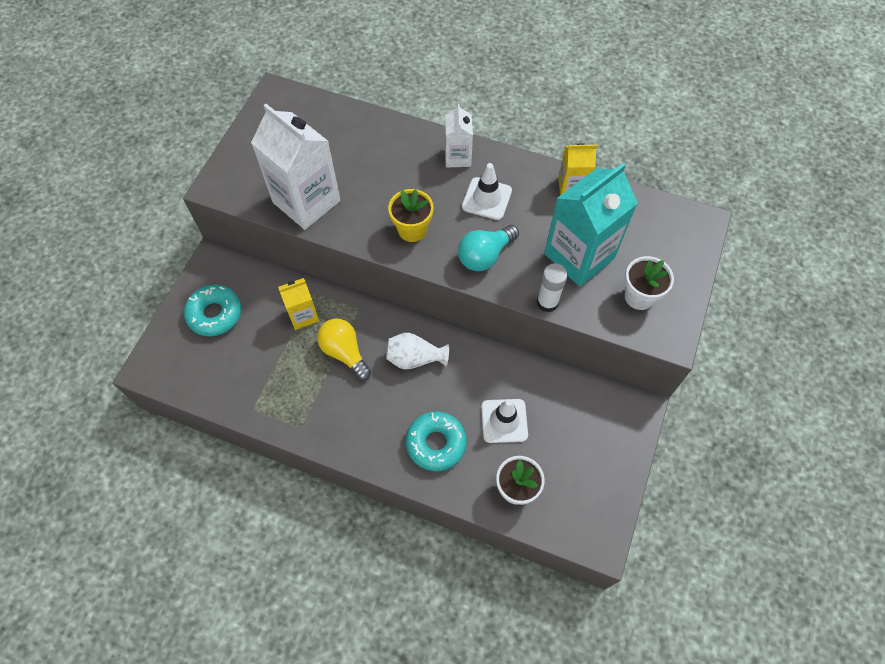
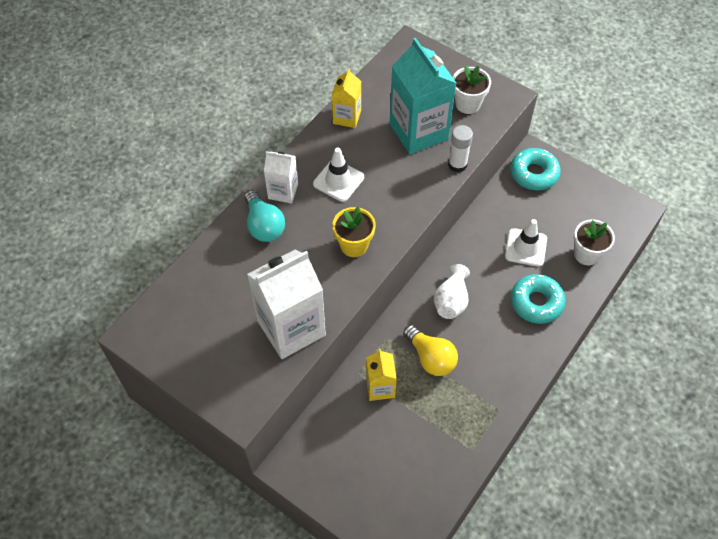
camera: 75 degrees left, 5 degrees down
(215, 314) = (355, 472): turquoise donut -> turquoise donut (534, 174)
(345, 352) = (431, 358): yellow light bulb -> yellow light bulb turned 105 degrees counterclockwise
(485, 255) = (399, 196): turquoise light bulb -> turquoise light bulb (264, 225)

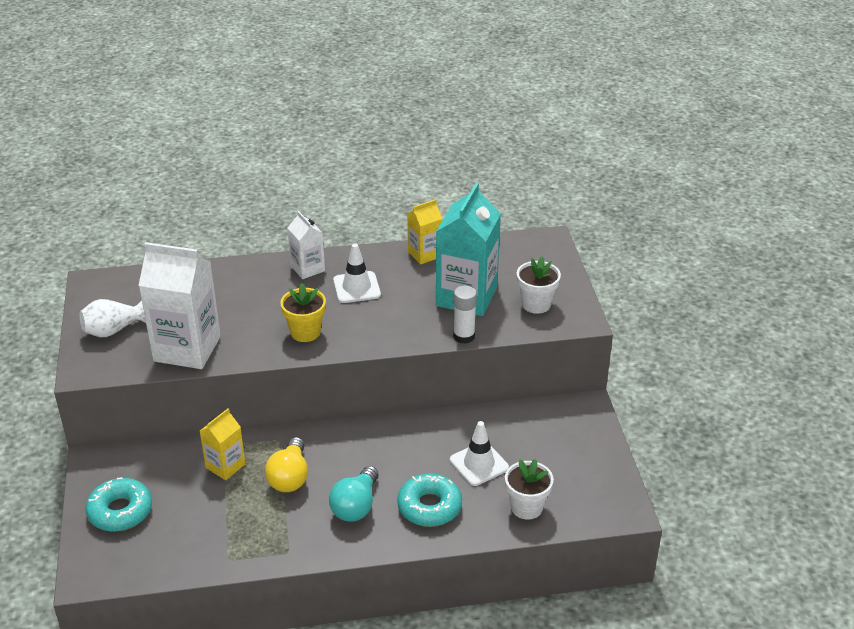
camera: 45 degrees right, 20 degrees down
(264, 225) = (263, 279): turquoise light bulb -> turquoise light bulb (356, 506)
(451, 301) = (362, 453): white vase -> white vase (113, 330)
(534, 174) = (566, 420): turquoise donut -> turquoise donut (120, 511)

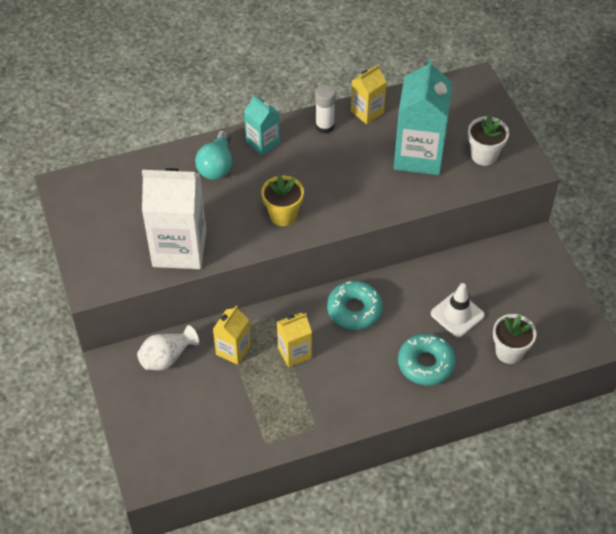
camera: 10 degrees left, 15 degrees up
(113, 330) = (102, 237): white vase -> white vase (167, 357)
(120, 511) = (153, 410): turquoise donut -> turquoise donut (354, 310)
(290, 477) = (294, 353): yellow light bulb -> yellow carton
(307, 268) = (263, 143): white carton -> turquoise carton
(356, 287) = (315, 158): white traffic cone -> none
(356, 506) = (361, 373): turquoise light bulb -> turquoise light bulb (217, 166)
(464, 336) = (428, 199): white glue stick -> white glue stick (324, 126)

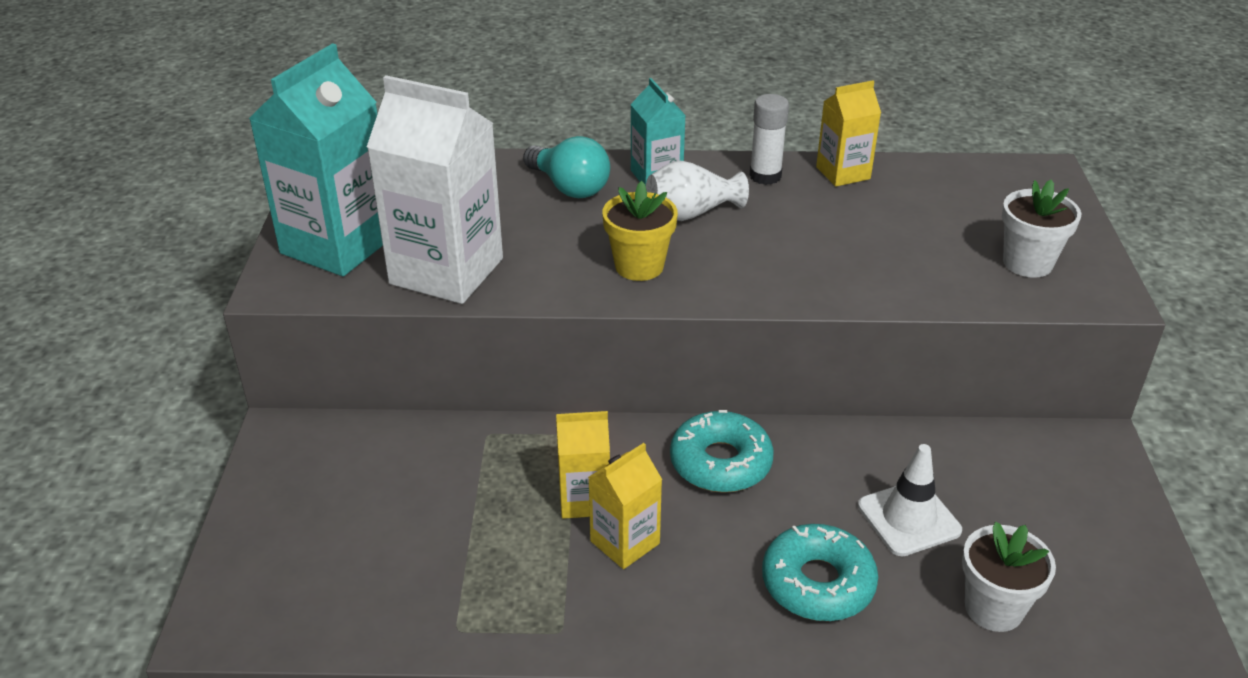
camera: 20 degrees right, 15 degrees down
(167, 357) = (370, 449): white vase -> white vase (691, 213)
(217, 166) = (569, 187): turquoise light bulb -> turquoise light bulb turned 75 degrees counterclockwise
(233, 350) = (483, 467): yellow carton -> yellow carton (625, 542)
(419, 155) = (909, 240): turquoise carton -> turquoise carton (338, 244)

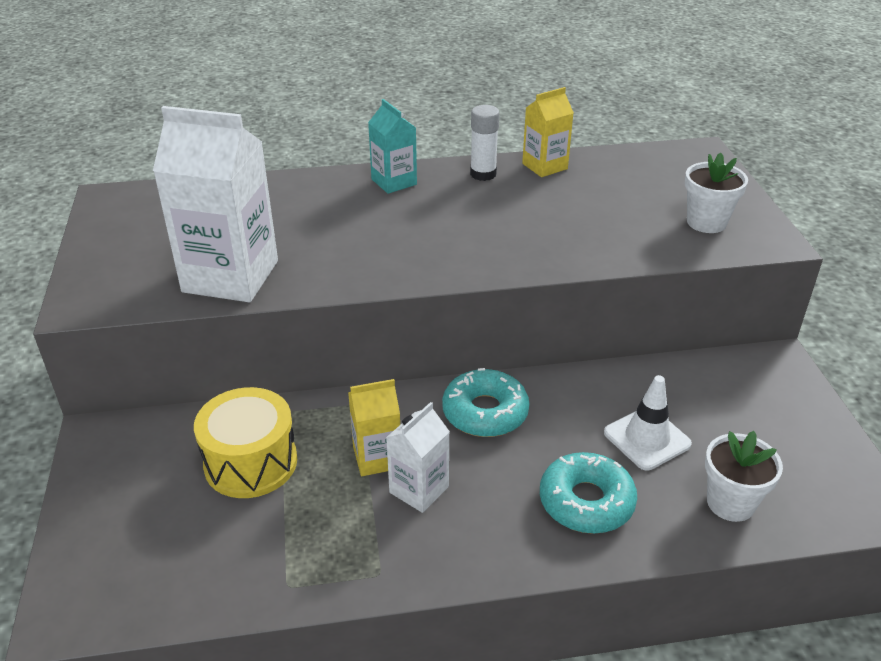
camera: 10 degrees left, 0 degrees up
(338, 244) = (129, 263): turquoise carton -> none
(441, 486) = (251, 462): none -> yellow drum
(569, 187) = (323, 197): turquoise light bulb -> none
(625, 542) = (419, 489): yellow carton -> white carton
(639, 266) = (396, 256): yellow flower pot -> none
(691, 213) = (429, 209): white vase -> none

